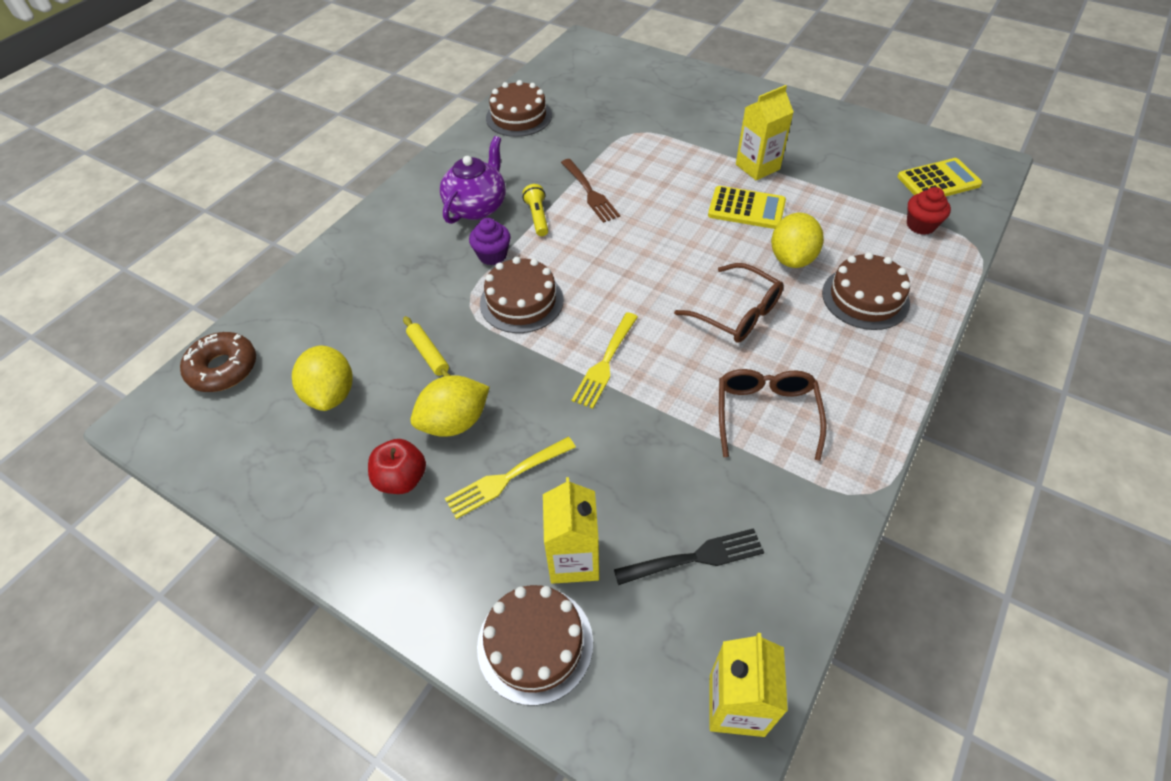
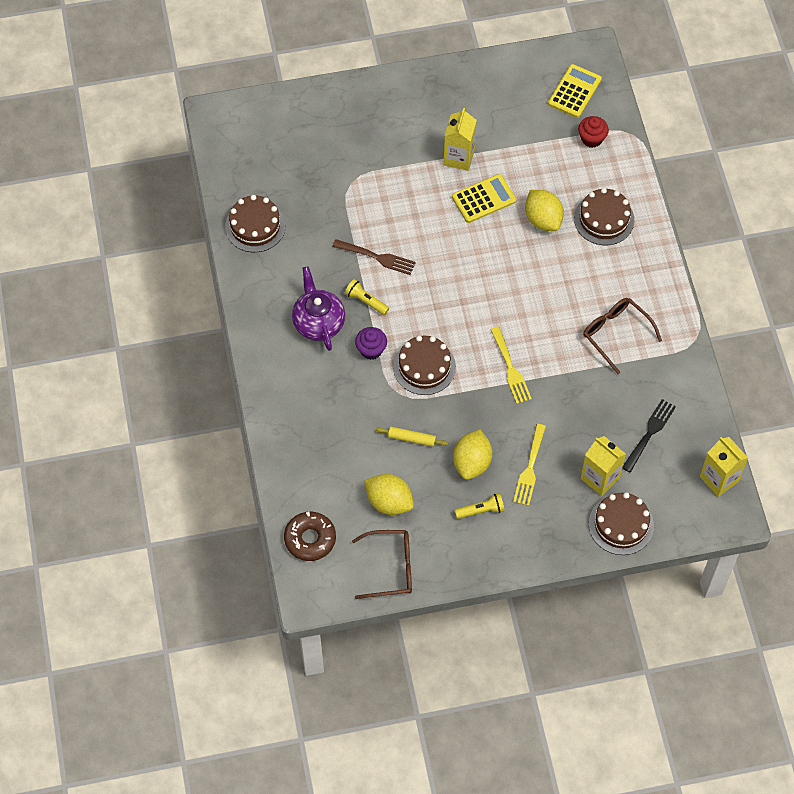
camera: 45 degrees left, 10 degrees up
(402, 479) = (481, 510): red apple -> yellow flashlight
(737, 313) = (547, 282): brown glasses -> brown glasses (391, 568)

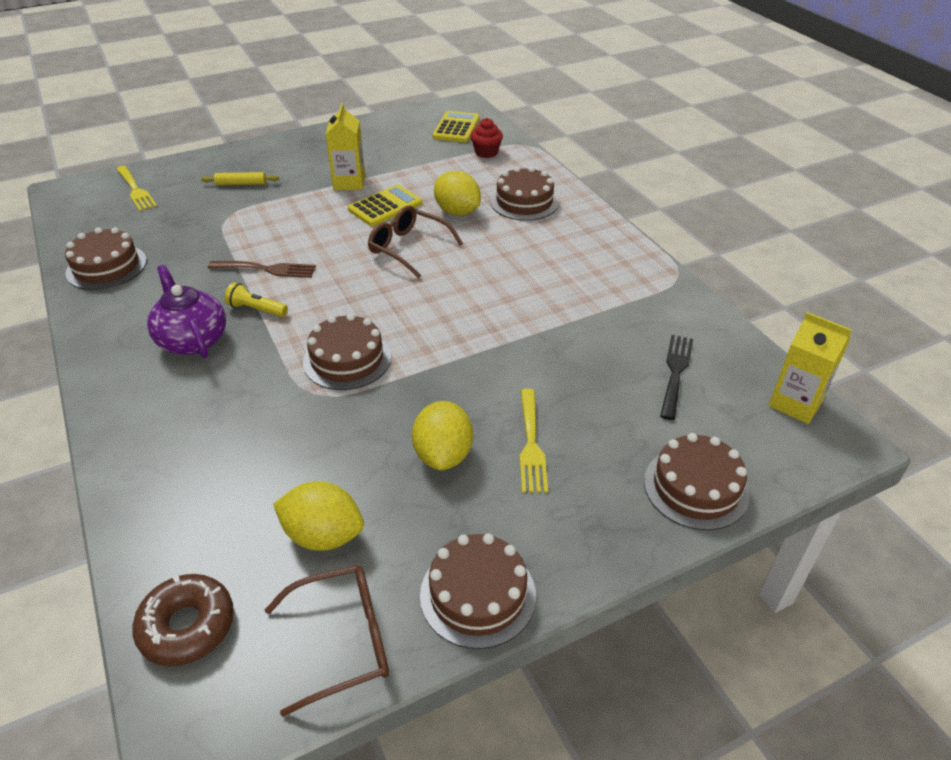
camera: 15 degrees left, 20 degrees down
(371, 350) = (269, 355): purple cupcake -> none
(412, 438) = (345, 443): yellow rolling pin -> yellow rolling pin (241, 184)
(468, 560) = (477, 594): none -> brown cake
(481, 510) = (476, 515): yellow flashlight -> none
(510, 368) = (464, 340): yellow fork -> yellow fork (135, 190)
(600, 478) = (636, 435): yellow carton -> none
(616, 334) = (582, 287): brown glasses -> brown glasses (408, 248)

